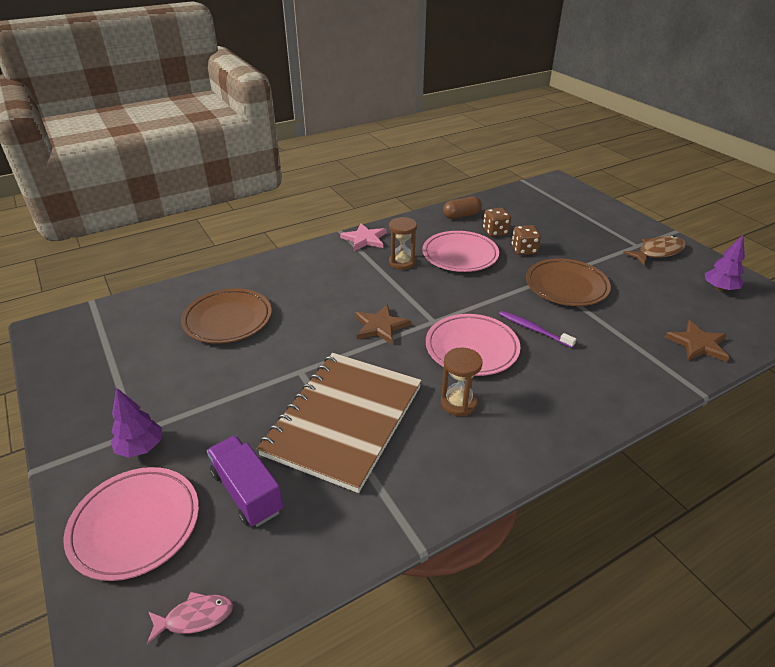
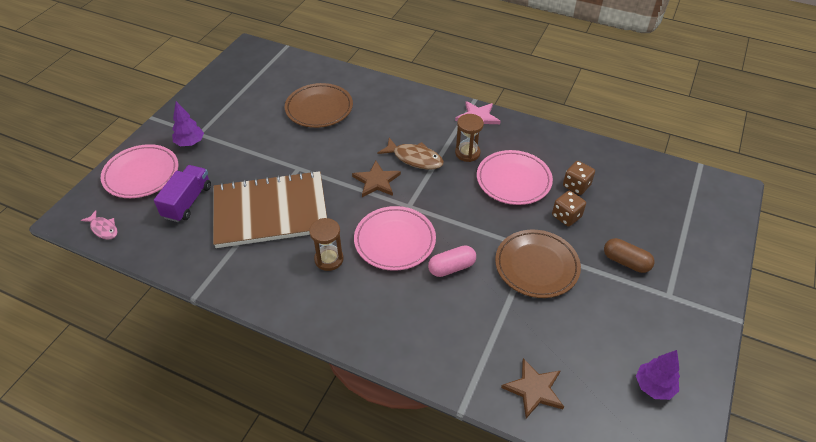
camera: 55 degrees right, 10 degrees up
(461, 215) = (579, 153): brown capsule -> brown capsule (626, 262)
(533, 329) = (451, 267): purple toothbrush -> pink capsule
(658, 252) = (674, 316): brown fish -> brown fish (415, 158)

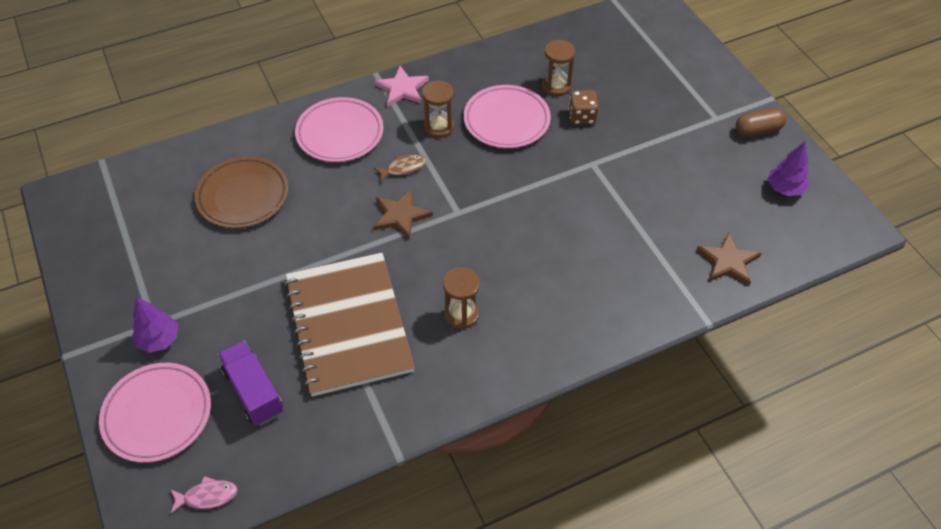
camera: 50 degrees left, 5 degrees up
(270, 211) = (349, 325): brown notebook -> brown notebook turned 45 degrees counterclockwise
(395, 241) = (490, 250): pink plate -> pink plate (340, 133)
(415, 158) = (403, 168): brown fish -> brown fish, size x0.63
(451, 267) = (560, 230): pink capsule -> none
(536, 266) = (614, 174): brown plate -> none
(576, 186) = (556, 86): brown dice -> brown hourglass
(626, 262) = (662, 117): brown capsule -> brown capsule (757, 130)

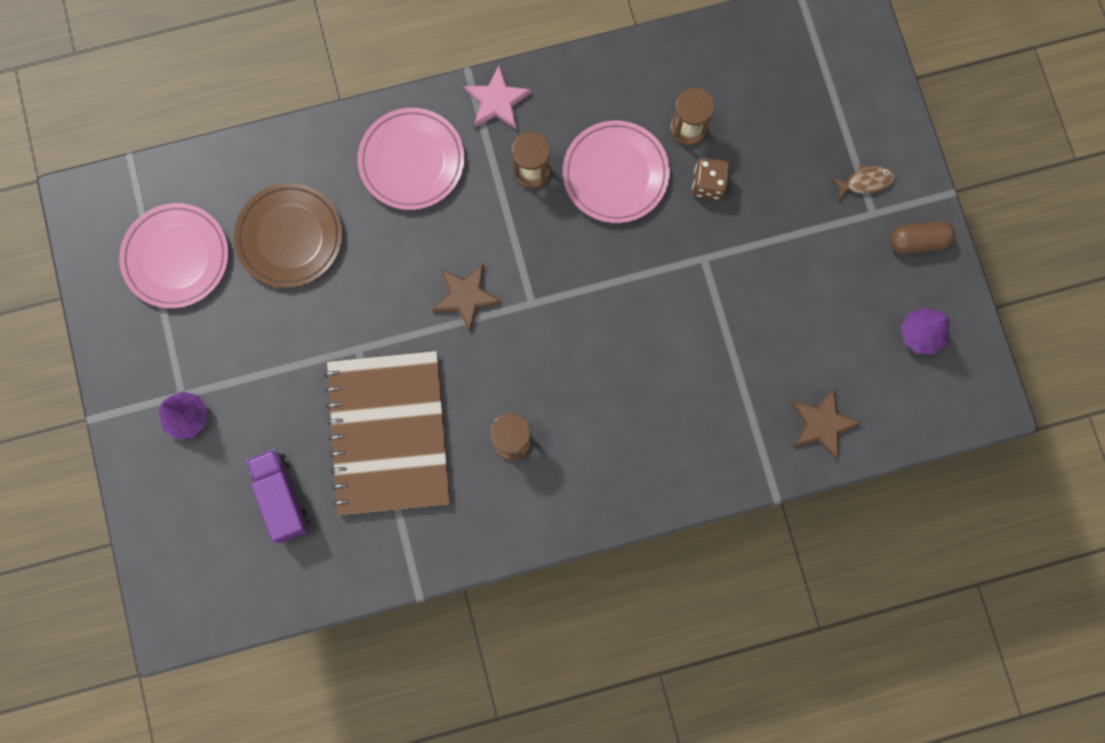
camera: 10 degrees right, 25 degrees up
(157, 414) = (182, 507): pink plate -> pink plate (176, 257)
(207, 496) = (228, 606): pink fish -> none
(403, 168) = (479, 227): brown fish -> brown fish (866, 182)

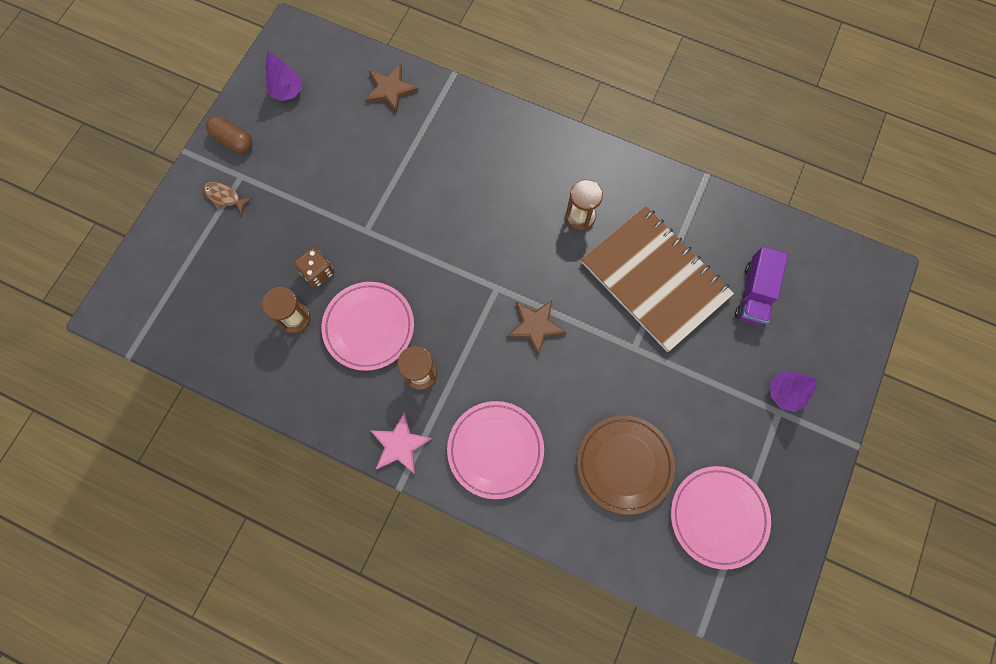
camera: 140 degrees left, 5 degrees down
(389, 433) = (654, 279): brown notebook -> brown notebook turned 75 degrees counterclockwise

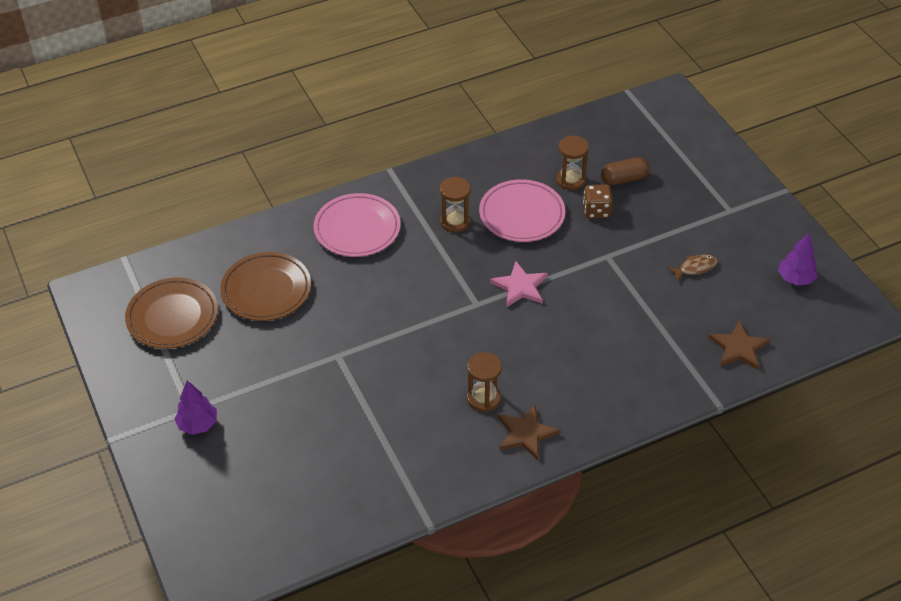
camera: 130 degrees right, 25 degrees down
(224, 197) = (717, 192): brown fish -> brown fish (695, 268)
(233, 140) = (771, 222): brown capsule -> brown capsule (624, 179)
(400, 445) = (417, 184): pink star -> pink star (520, 286)
(535, 326) = (421, 307): brown star -> brown star (526, 433)
(654, 279) = (377, 409): brown notebook -> none
(718, 516) = (172, 316): pink plate -> brown plate
(754, 294) = (291, 469): purple truck -> none

